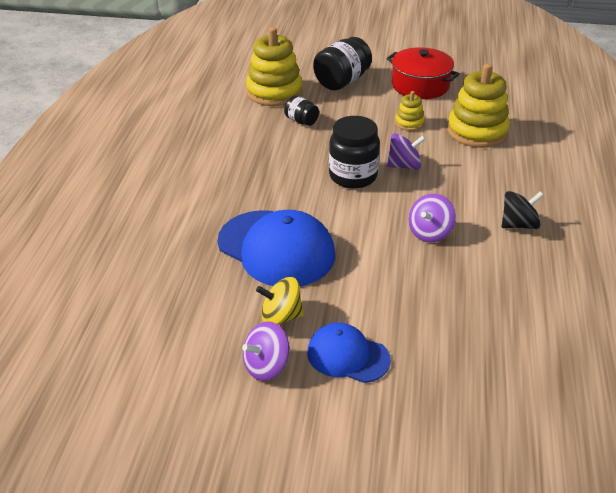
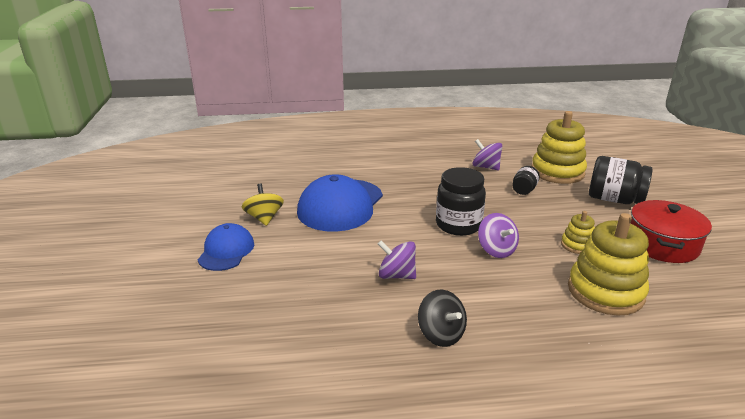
camera: 75 degrees right, 10 degrees down
(266, 366) = (214, 220): purple spinning top -> purple spinning top (486, 167)

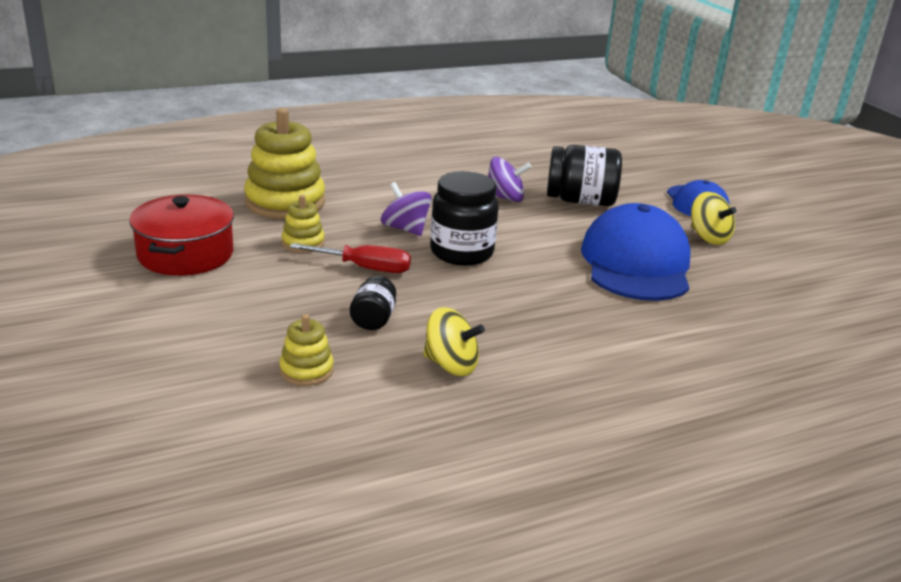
camera: 160 degrees right, 0 degrees up
(441, 334) = (441, 165): black spinning top -> none
(486, 167) = (451, 365): purple spinning top -> yellow spinning top
(529, 221) = (364, 268): none -> red screwdriver
(557, 172) = (306, 370): yellow stacking toy -> yellow stacking toy, size x0.49
(614, 199) = (218, 318): black jar -> black jar (580, 201)

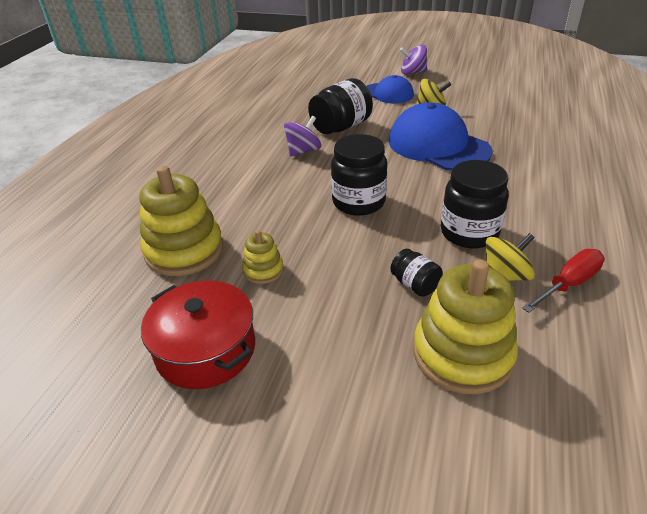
camera: 45 degrees left, 10 degrees up
(306, 370) = (462, 354): yellow stacking toy -> yellow stacking toy, size x2.02
(364, 268) = (335, 256): red screwdriver -> red screwdriver (568, 284)
(405, 229) = (298, 211): purple spinning top -> purple spinning top (412, 72)
(496, 326) = (469, 233): none -> black jar

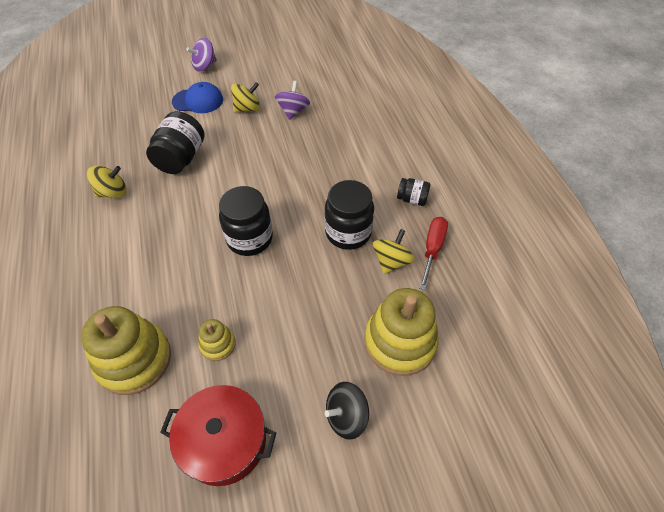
camera: 35 degrees left, 15 degrees up
(265, 133) = (113, 192): none -> yellow spinning top
(303, 151) = (165, 200): purple spinning top -> purple spinning top (293, 111)
(345, 393) = (346, 416): none -> black spinning top
(415, 285) = (338, 300): black jar -> black jar (412, 199)
(438, 145) = (276, 150): blue cap -> none

